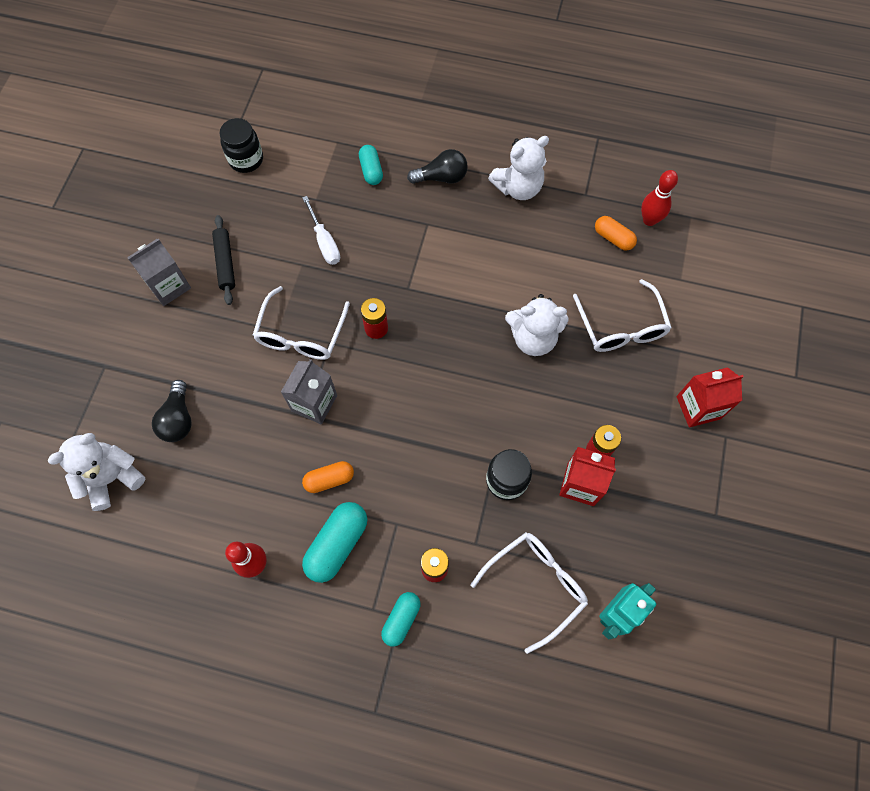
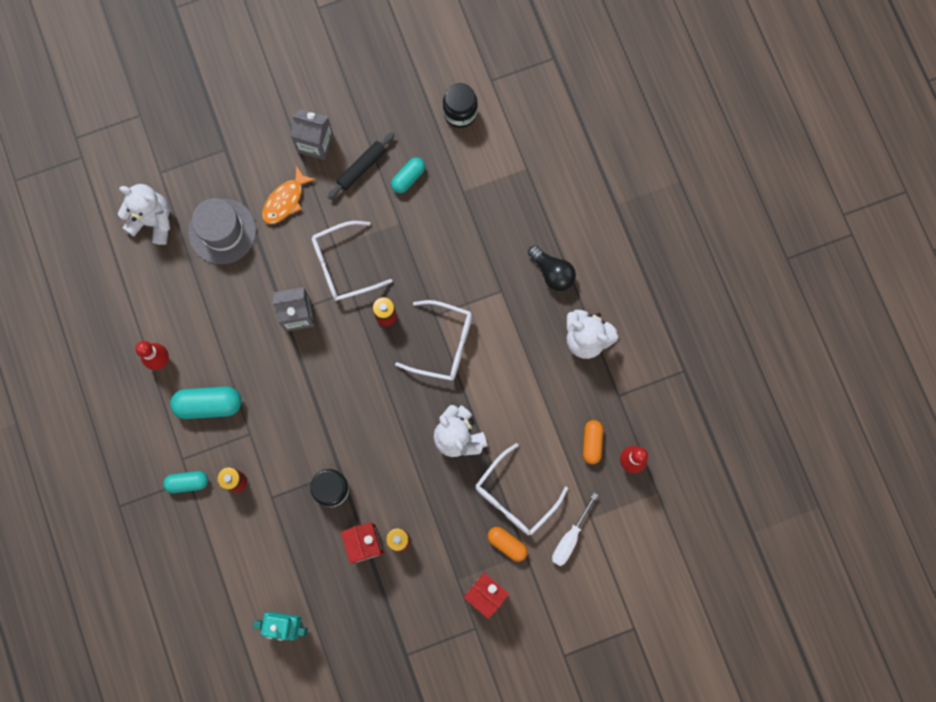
camera: 55 degrees right, 10 degrees up
(178, 419) = (222, 231): black light bulb -> grey hat
(199, 344) = (285, 200): none -> orange fish
(324, 242) = (431, 226): white screwdriver -> white screwdriver (570, 538)
(329, 479) = (249, 366): orange capsule -> orange capsule (507, 544)
(371, 170) = (519, 214): turquoise capsule -> turquoise capsule (408, 178)
(536, 585) = (270, 557): white glasses -> white glasses (443, 344)

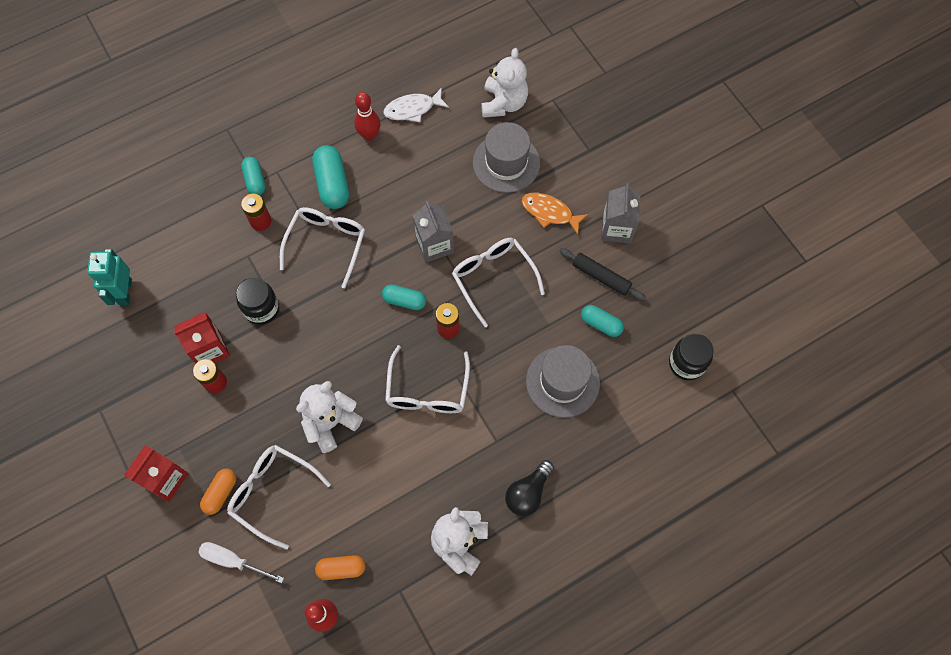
camera: 80 degrees right, 10 degrees down
(139, 312) = (412, 109): none -> white fish
(274, 418) = (326, 244): none -> white glasses
(350, 352) = (404, 301): none -> turquoise capsule
(457, 223) = (562, 382): none -> grey hat

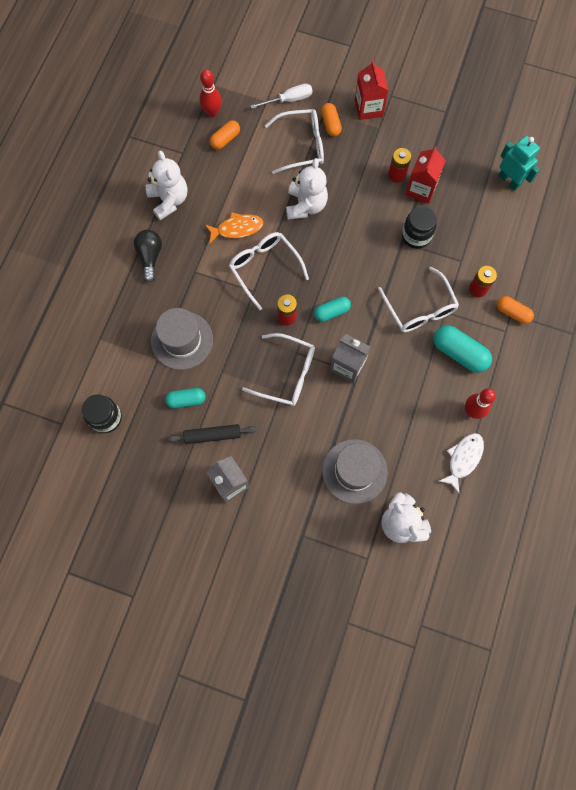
camera: 140 degrees right, 5 degrees up
(255, 180) = (512, 313): turquoise capsule -> orange capsule
(549, 212) = (289, 456): orange fish -> orange fish (237, 229)

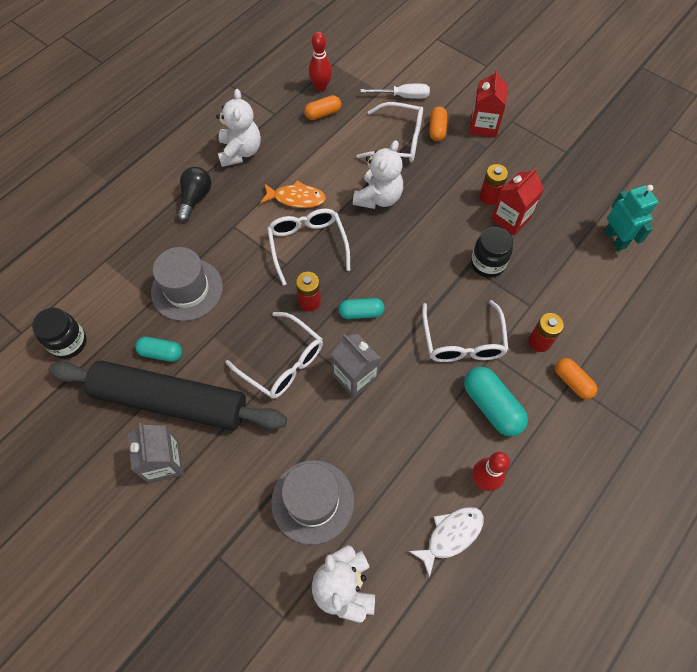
camera: 20 degrees right, 10 degrees down
(212, 435) = (171, 401): black rolling pin -> black rolling pin, size x2.27

